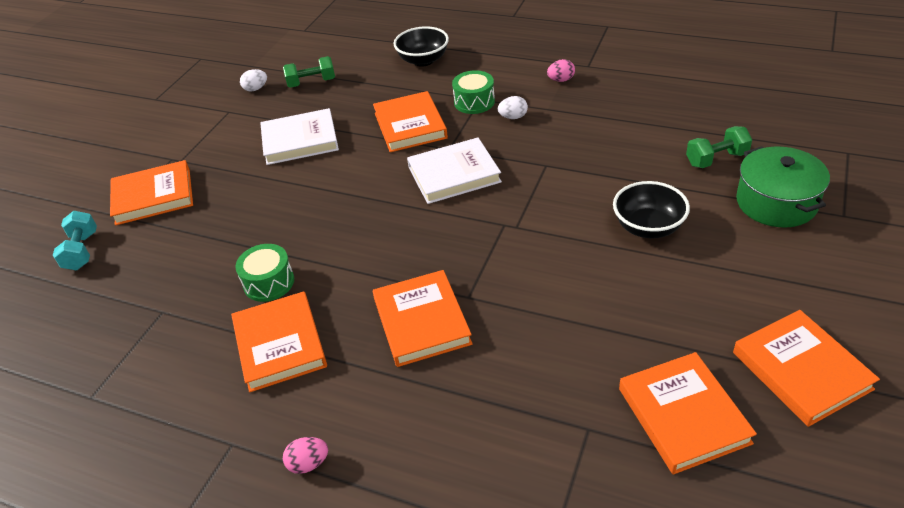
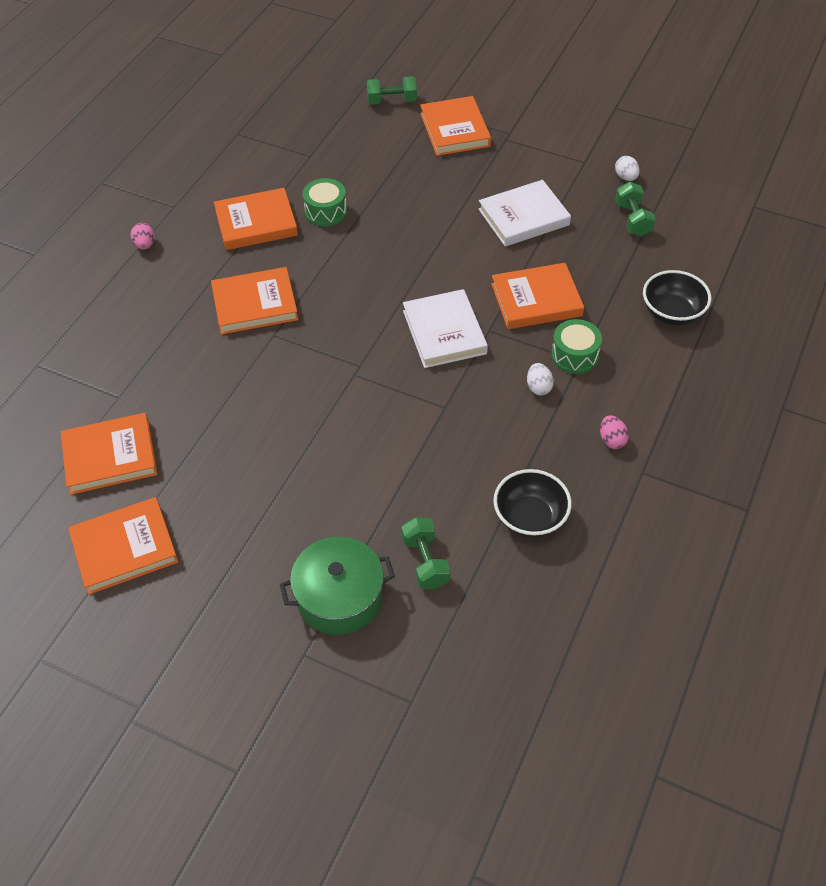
camera: 90 degrees right, 10 degrees up
(82, 251) = (392, 101): turquoise dumbbell -> green dumbbell
(300, 140) = (523, 217): white book -> white book turned 75 degrees clockwise
(648, 227) = (328, 476): black bowl -> black bowl (530, 518)

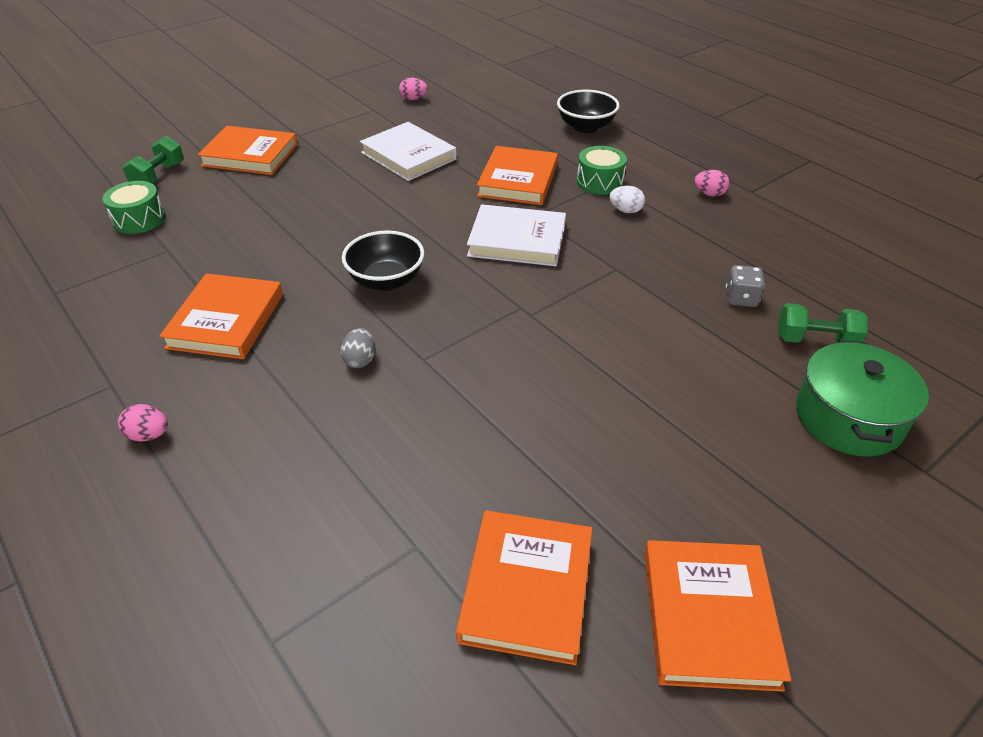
camera: 65 degrees left, 10 degrees down
(255, 304) = (360, 360): orange book -> grey egg
(326, 211) = (268, 264): green drum -> green drum (139, 219)
(454, 499) = (741, 298): none -> grey dice
(523, 217) = (408, 156): white book -> white book turned 45 degrees counterclockwise
(530, 518) = (781, 261): black bowl -> black bowl (386, 281)
(625, 177) = (413, 99): white egg -> pink egg
(632, 219) = (465, 111): green dumbbell -> none

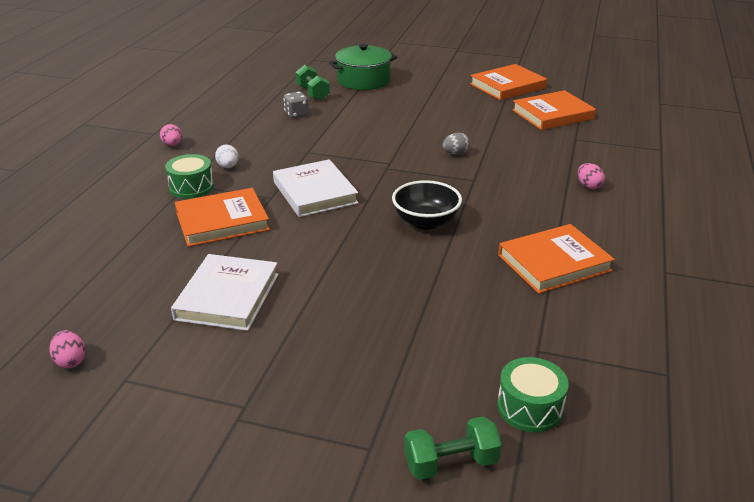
camera: 125 degrees left, 10 degrees down
(149, 435) = (659, 233): pink egg -> pink egg (588, 186)
(250, 155) = (329, 415): orange book -> none
(360, 360) = (505, 197): grey egg -> grey egg (455, 154)
(585, 127) = (82, 222): black bowl -> none

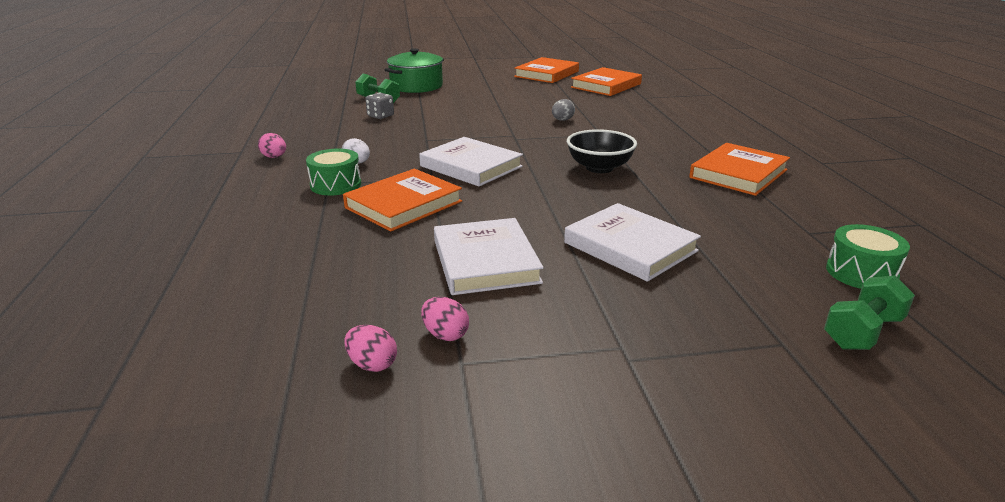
camera: 25 degrees left, 5 degrees down
(355, 316) = (630, 247): none -> white book
(588, 186) = (694, 123): pink egg -> pink egg (445, 335)

